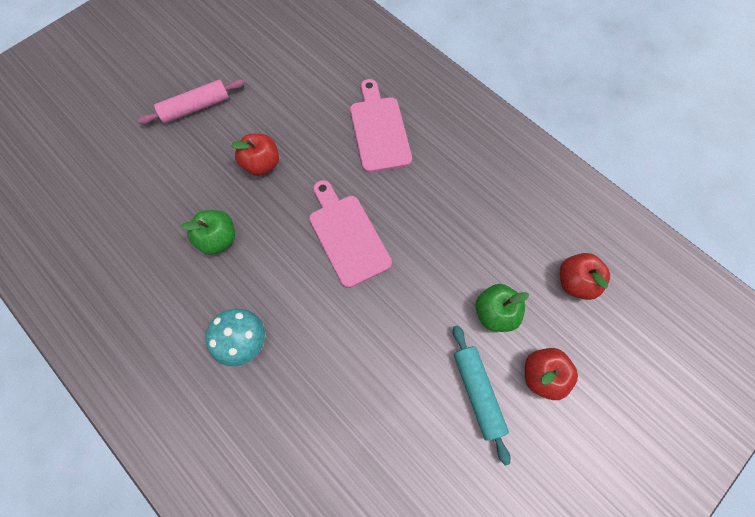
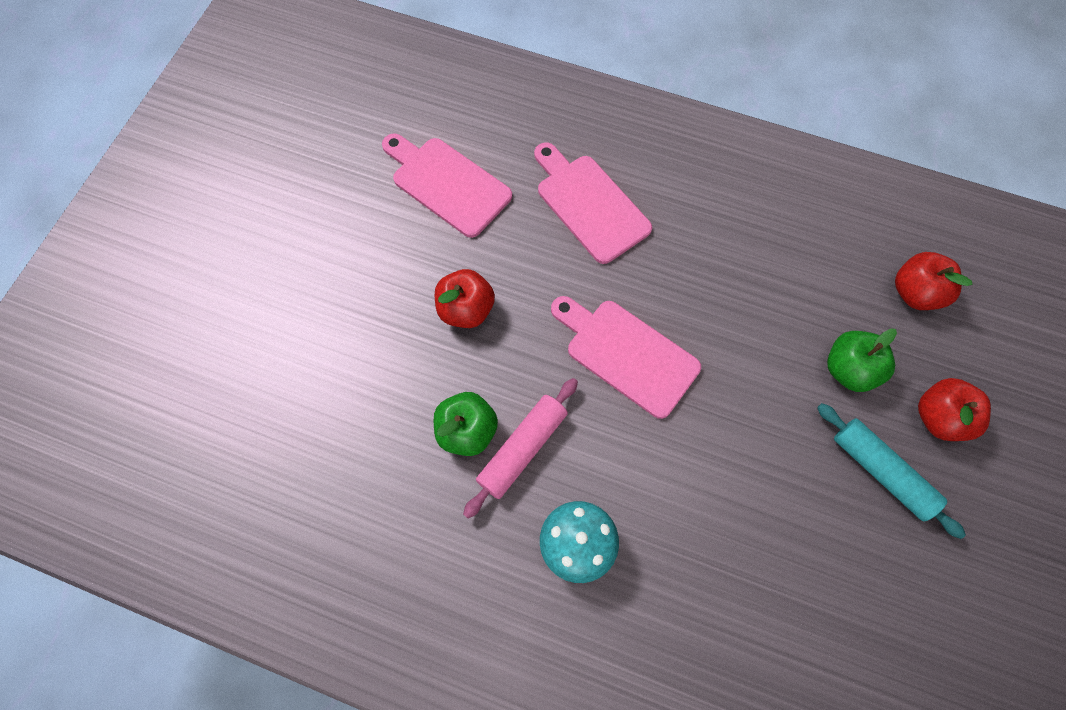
camera: 25 degrees left, 0 degrees up
(196, 107) = (333, 271): pink rolling pin -> pink rolling pin (522, 449)
(296, 82) = (447, 183): none -> pink cutting board

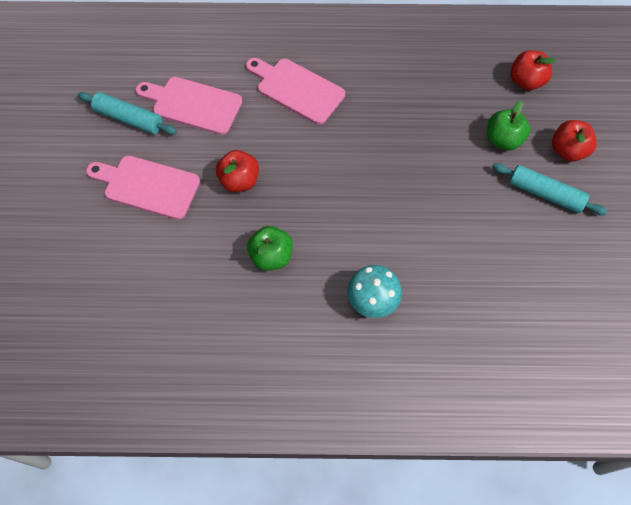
camera: 20 degrees left, 5 degrees down
(360, 178) = (129, 119): none -> turquoise rolling pin
(522, 449) = (313, 255): pink rolling pin -> none
(627, 354) = (359, 175): pink cutting board -> pink cutting board (147, 186)

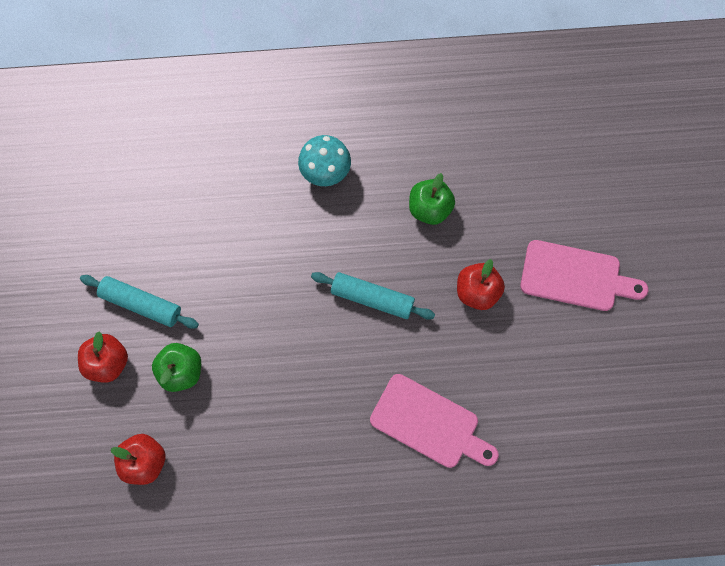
camera: 175 degrees right, 10 degrees up
(129, 119) = (621, 362): turquoise rolling pin -> turquoise rolling pin (372, 298)
(193, 104) = (551, 389): pink cutting board -> none

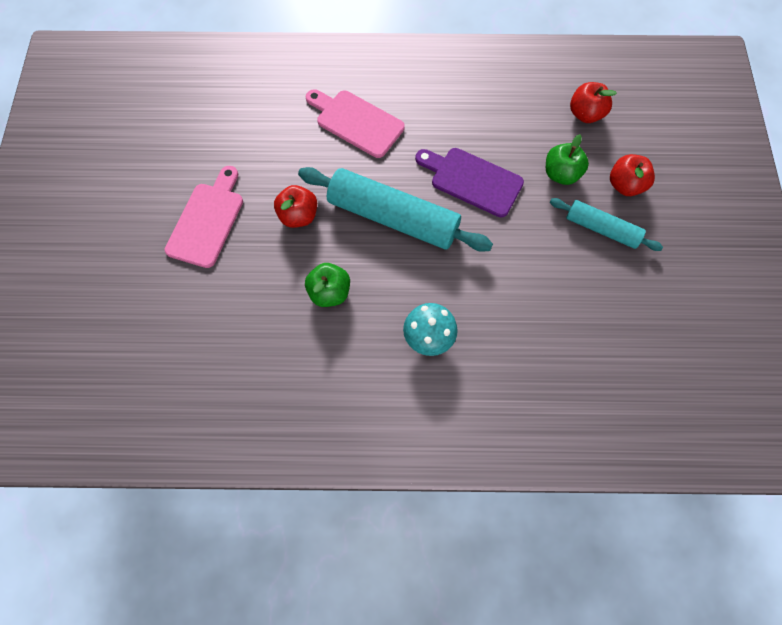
camera: 175 degrees left, 5 degrees down
(285, 353) = (472, 180): none -> purple cutting board
(372, 298) = (393, 217): turquoise rolling pin -> turquoise rolling pin, size x1.77
(575, 277) = (207, 221): pink cutting board -> pink cutting board turned 90 degrees clockwise

